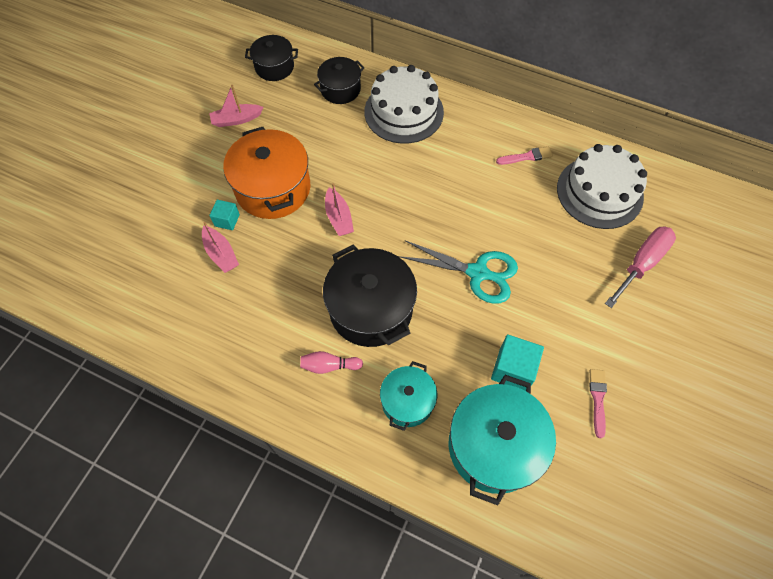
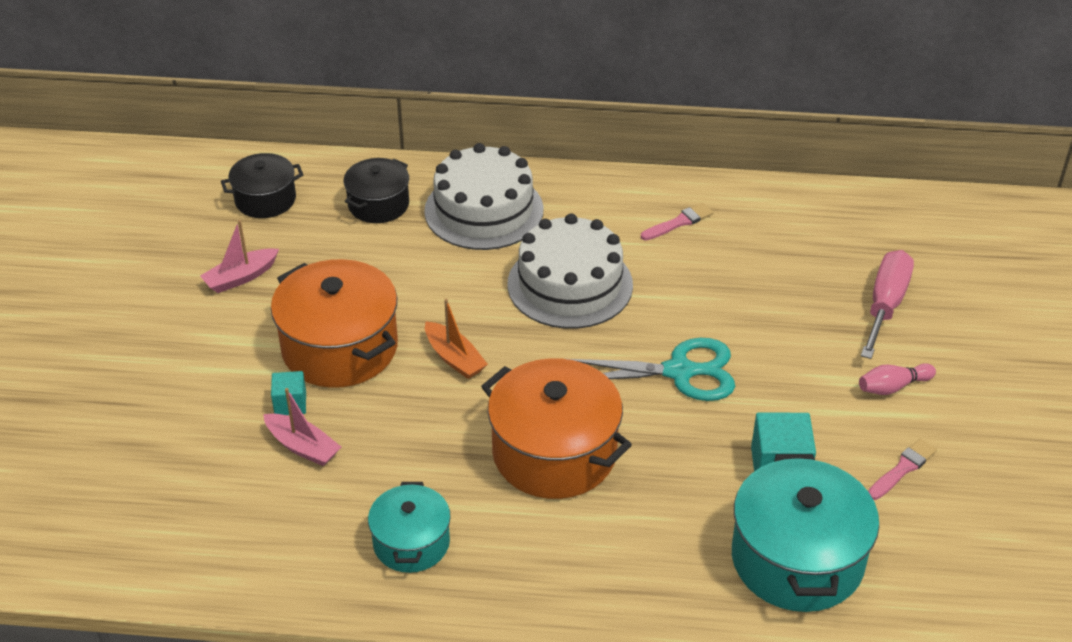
camera: 20 degrees left, 20 degrees down
(329, 366) = (529, 535): pink bowling pin -> pink bowling pin (892, 387)
(339, 217) = (454, 358): pink boat -> orange boat
(370, 309) = (554, 453): black pot -> orange pot
(407, 401) = (658, 544): turquoise pot -> turquoise pot (411, 543)
(597, 399) = (902, 468): pink brush -> pink brush turned 60 degrees clockwise
(599, 192) = (794, 239): white cake -> white cake (570, 284)

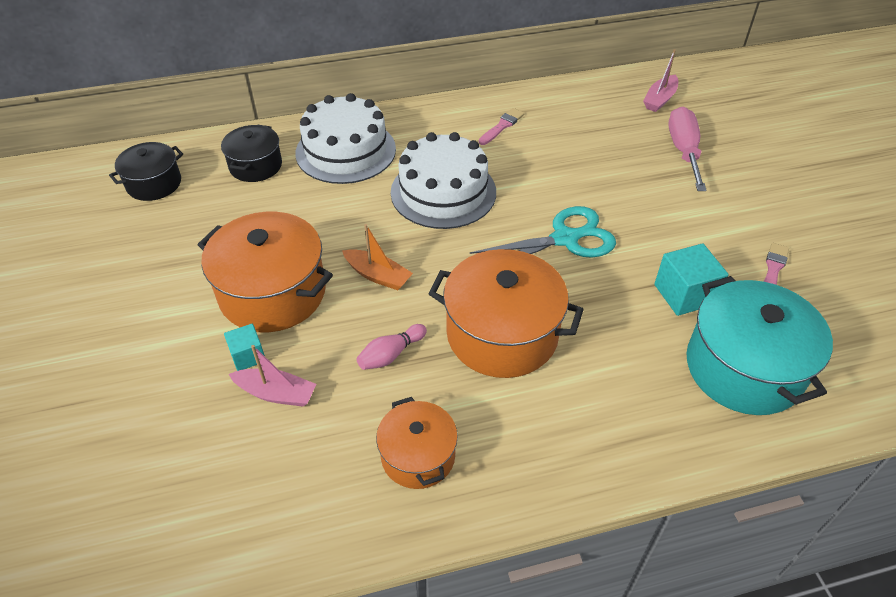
camera: 20 degrees left, 5 degrees up
(241, 277) = (156, 254): pink boat -> pink boat (660, 99)
(411, 543) = (418, 456): turquoise pot -> orange pot
(892, 387) = (726, 209): pink bowling pin -> pink bowling pin (391, 354)

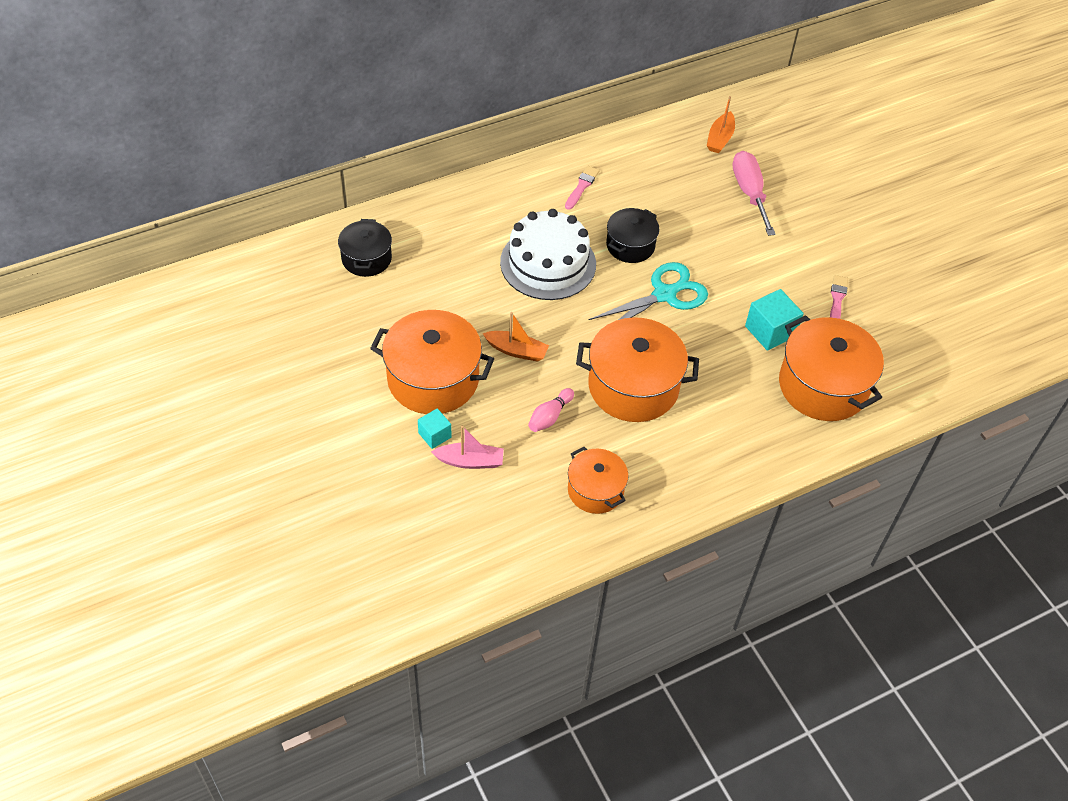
camera: 15 degrees left, 5 degrees up
(154, 184) = (279, 290): black pot -> black pot (630, 245)
(346, 151) = (445, 232): white cake -> none
(660, 99) = (720, 138): pink boat -> orange boat
(743, 368) = (823, 386): turquoise pot -> orange pot

